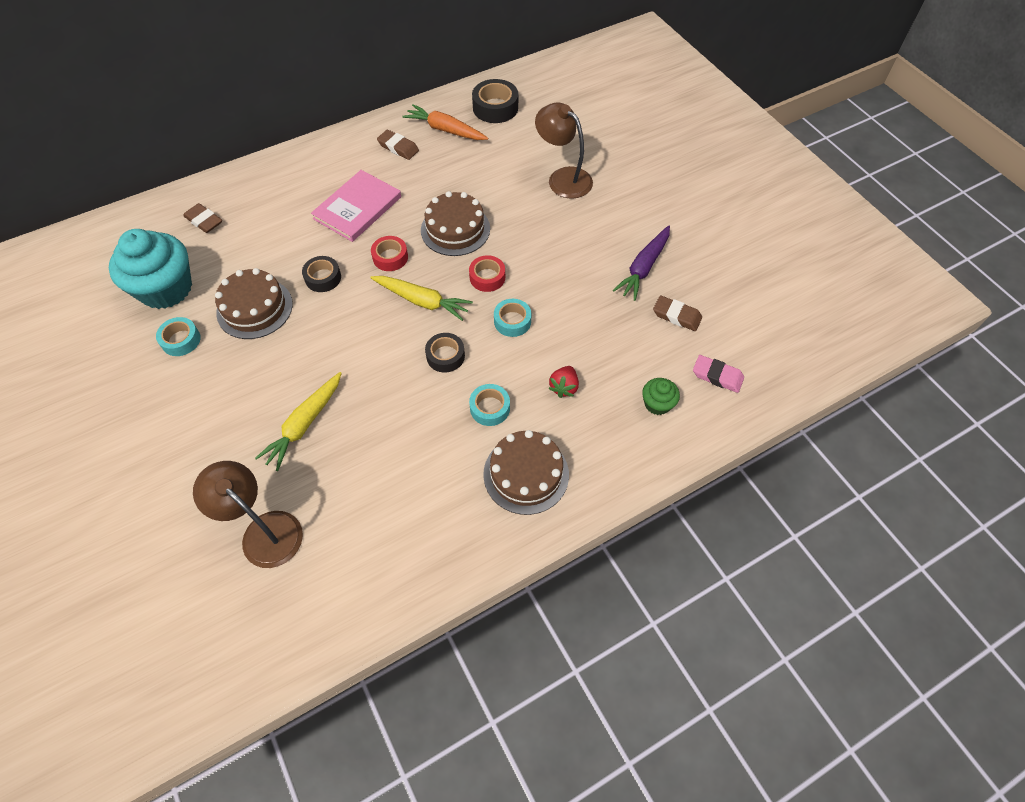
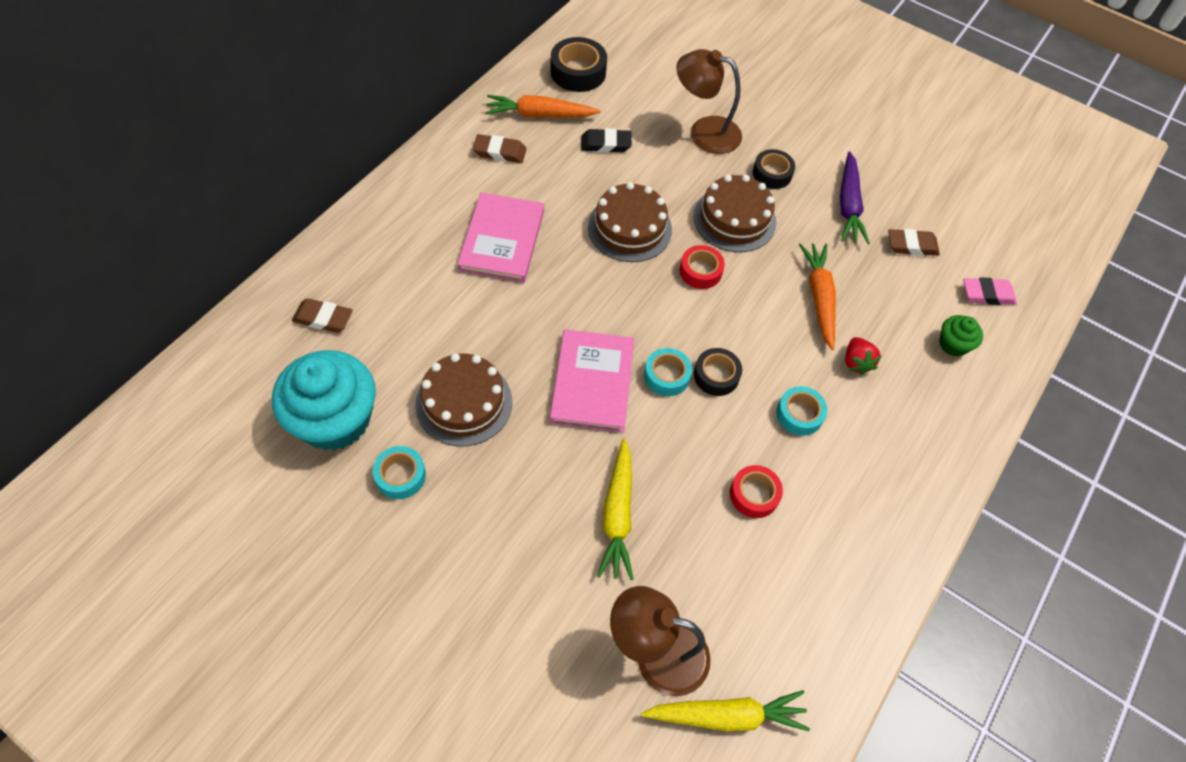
camera: 30 degrees left, 0 degrees up
(323, 278) = (519, 337): black tape -> black tape (772, 174)
(351, 327) = (592, 382): none -> pink book
(390, 257) = (580, 285): red tape -> red tape (754, 495)
(422, 301) = (649, 323): yellow carrot -> yellow carrot (726, 715)
(480, 164) = (606, 144): none -> black eraser
(512, 321) = (759, 311): turquoise tape -> turquoise tape (667, 376)
(526, 474) = (881, 469): brown cake -> brown cake (734, 219)
(568, 329) = (819, 298): none -> orange carrot

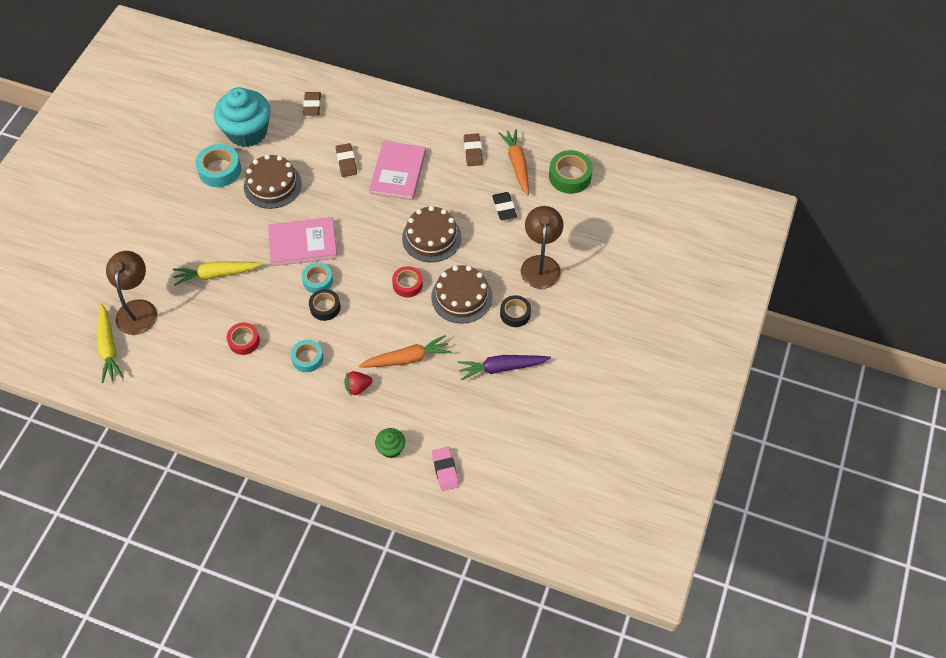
camera: 80 degrees right, 0 degrees up
(400, 476) = (220, 170): turquoise tape -> turquoise tape, size x1.50
(502, 240) = (398, 172): pink book -> pink book turned 75 degrees counterclockwise
(578, 72) = (570, 176): black tape -> green tape
(912, 245) = (476, 414): brown eraser -> brown eraser (346, 162)

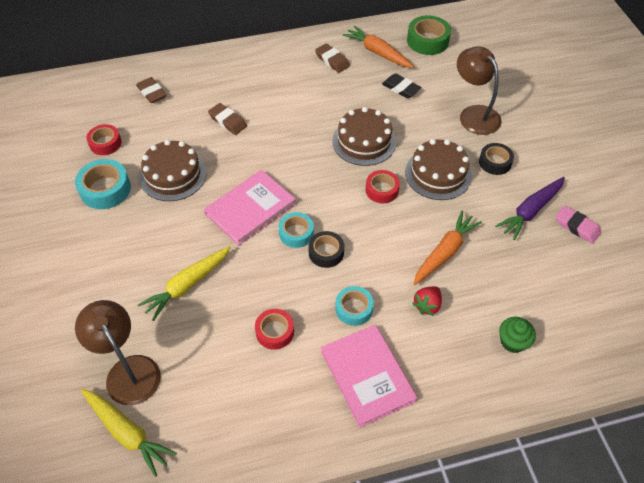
camera: 35 degrees left, 5 degrees down
(247, 132) = (105, 143): turquoise cupcake -> red tape
(398, 172) = (283, 106): pink book -> pink book (367, 376)
(445, 470) = (578, 328): pink eraser -> pink eraser (577, 227)

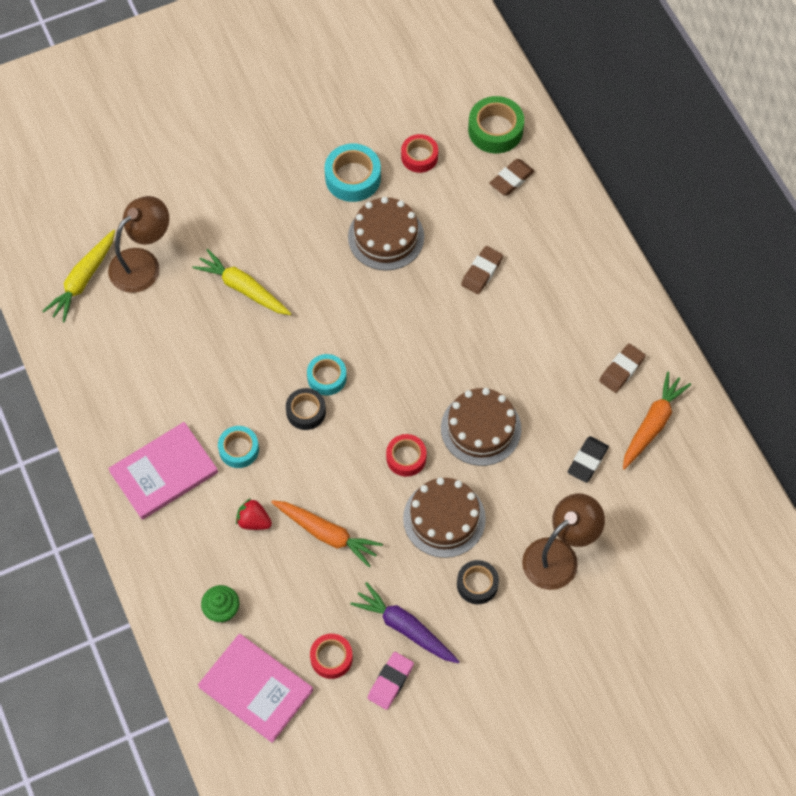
camera: 80 degrees right, 10 degrees up
(250, 209) = (352, 325): pink book -> pink book (256, 688)
(275, 332) = (201, 380): red tape -> red tape (331, 658)
(427, 41) = (695, 486): green tape -> green tape (495, 130)

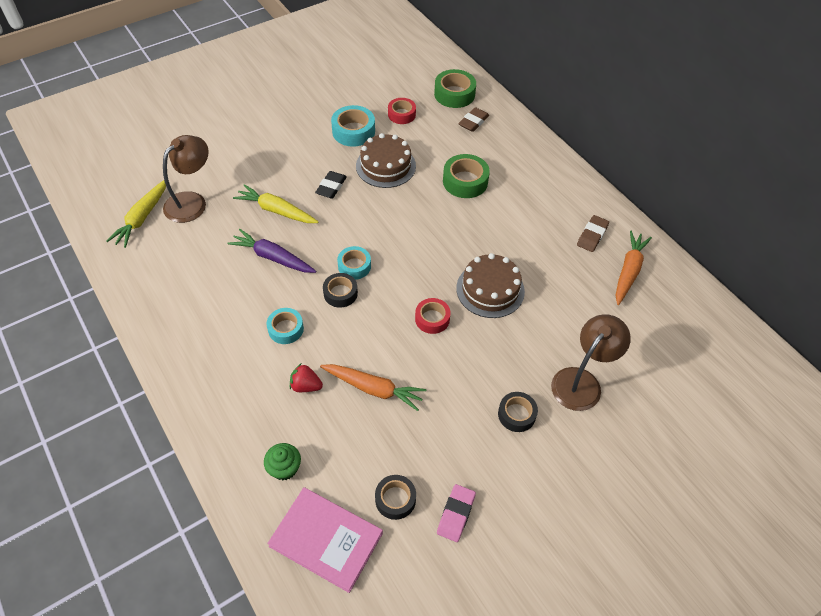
camera: 10 degrees left, 10 degrees down
(164, 472) = (220, 355): pink book -> none
(331, 658) = (395, 499): red tape -> black tape
(405, 628) = (460, 462): purple carrot -> purple carrot (273, 257)
(444, 518) = (475, 363): brown cake -> none
(482, 272) = (465, 181): brown eraser -> green tape
(587, 461) = (584, 304): black eraser -> black eraser (331, 187)

